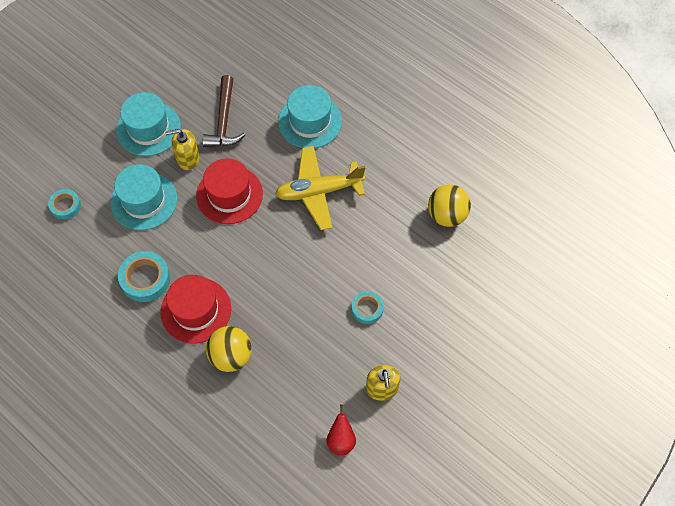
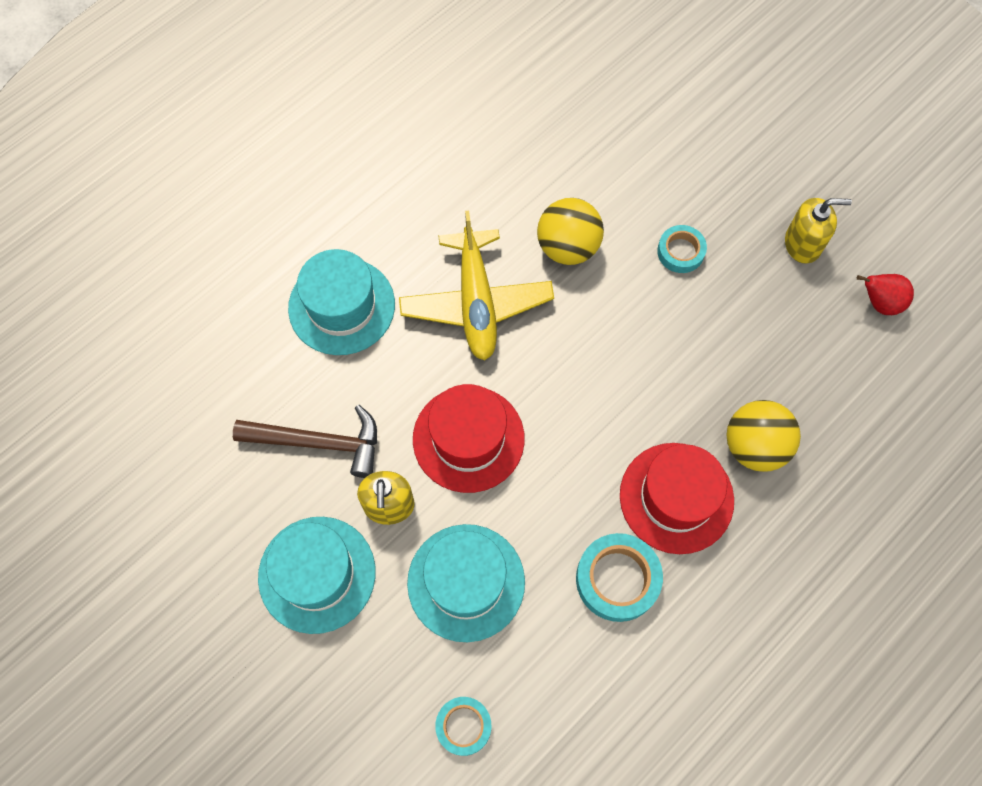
camera: 85 degrees left, 5 degrees up
(446, 215) = (533, 133): yellow ball -> yellow ball (567, 247)

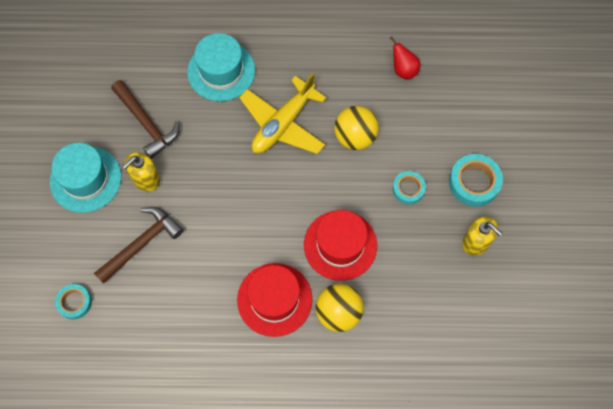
camera: 45 degrees right, 0 degrees up
(466, 582) = (141, 244): turquoise hat -> brown hammer
(468, 438) = (211, 182): red hat -> red hat (340, 245)
(617, 579) = (207, 308): turquoise tape -> turquoise tape (474, 182)
(879, 302) = (483, 307): red pear -> red pear (403, 70)

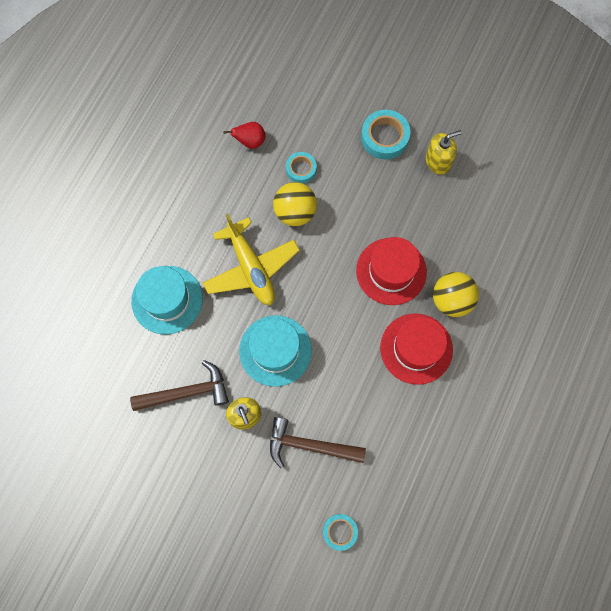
camera: 65 degrees left, 5 degrees up
(85, 179) = (217, 474): turquoise hat -> turquoise hat (275, 350)
(141, 244) = (309, 446): brown hammer -> brown hammer turned 60 degrees counterclockwise
(408, 189) = (365, 192): turquoise tape -> turquoise tape (301, 169)

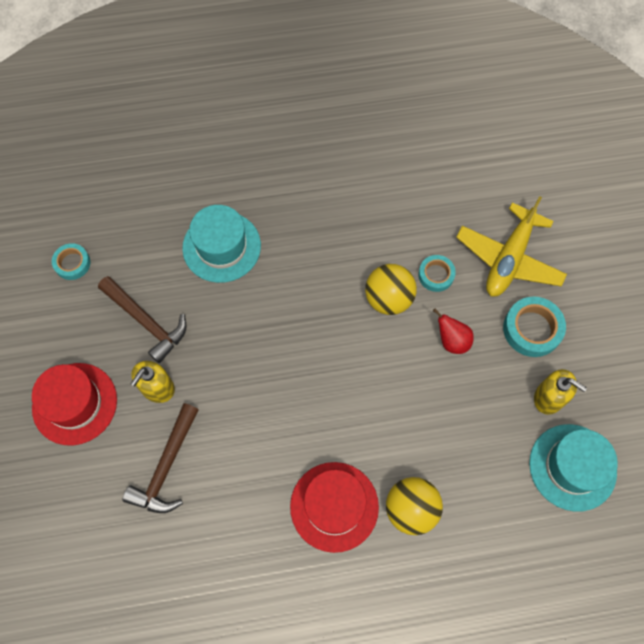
camera: 55 degrees right, 5 degrees down
(250, 141) = (427, 213): red pear -> red pear (452, 341)
(251, 268) = (304, 297): yellow plane -> yellow plane (509, 258)
(275, 350) = (239, 372): turquoise hat -> turquoise hat (572, 467)
(309, 446) = (166, 466): brown hammer -> brown hammer turned 135 degrees counterclockwise
(340, 532) = (99, 552): turquoise tape -> turquoise tape (72, 263)
(391, 271) = (397, 428): red hat -> red hat (75, 403)

